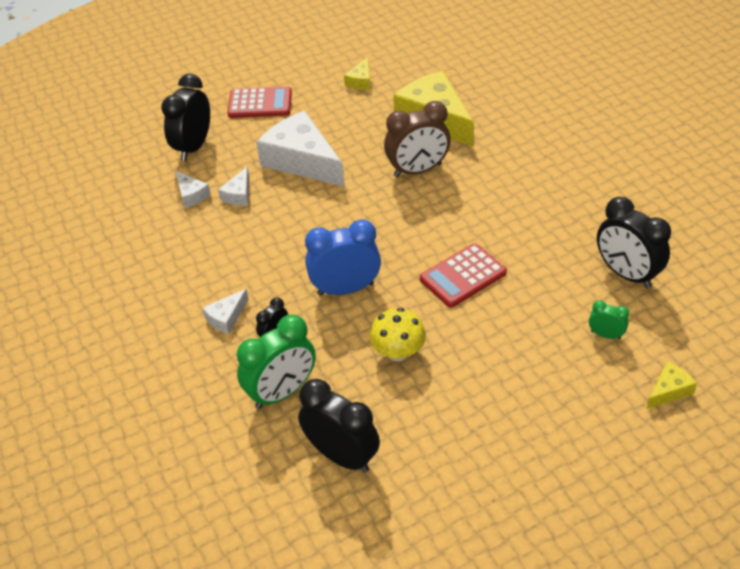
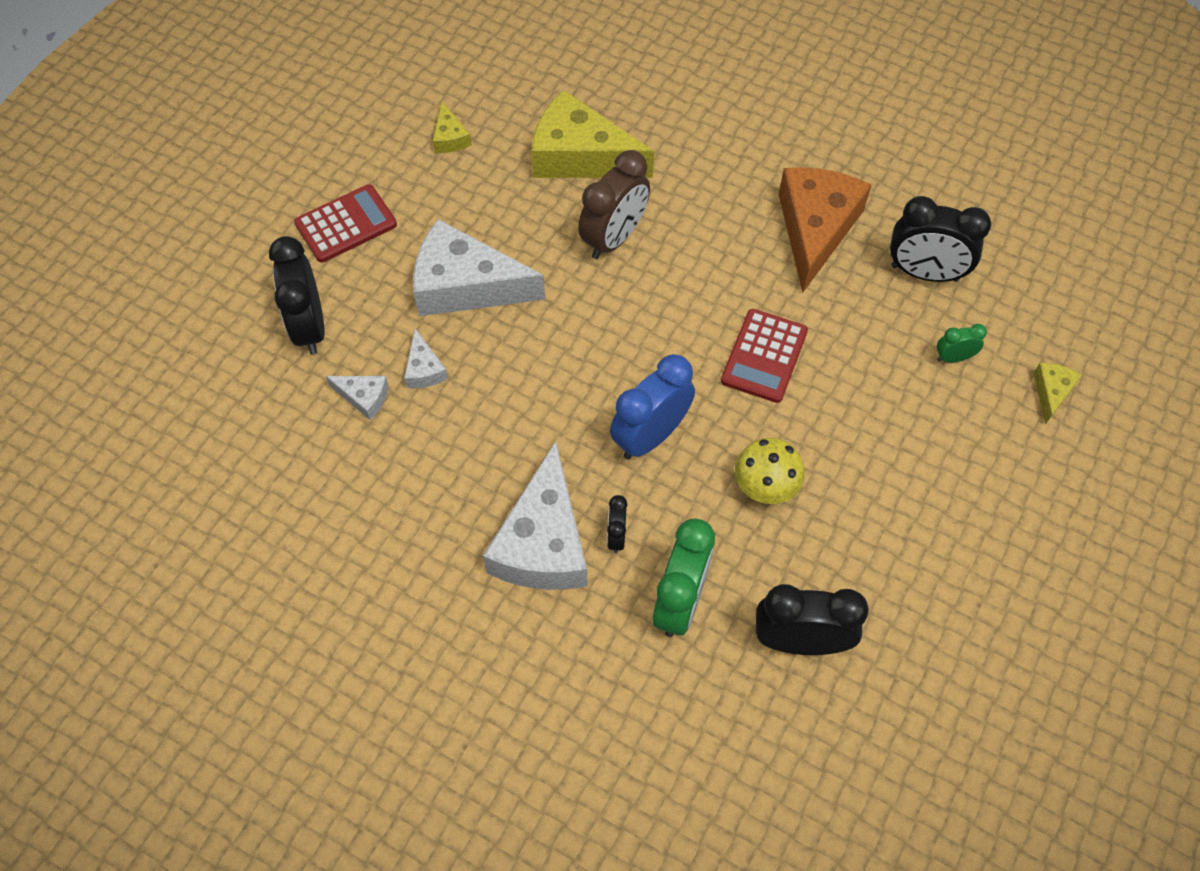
camera: 35 degrees left, 15 degrees up
(226, 317) = (543, 542): white cheese -> white cheese, size x2.23
(564, 216) = (815, 229): none -> orange cheese

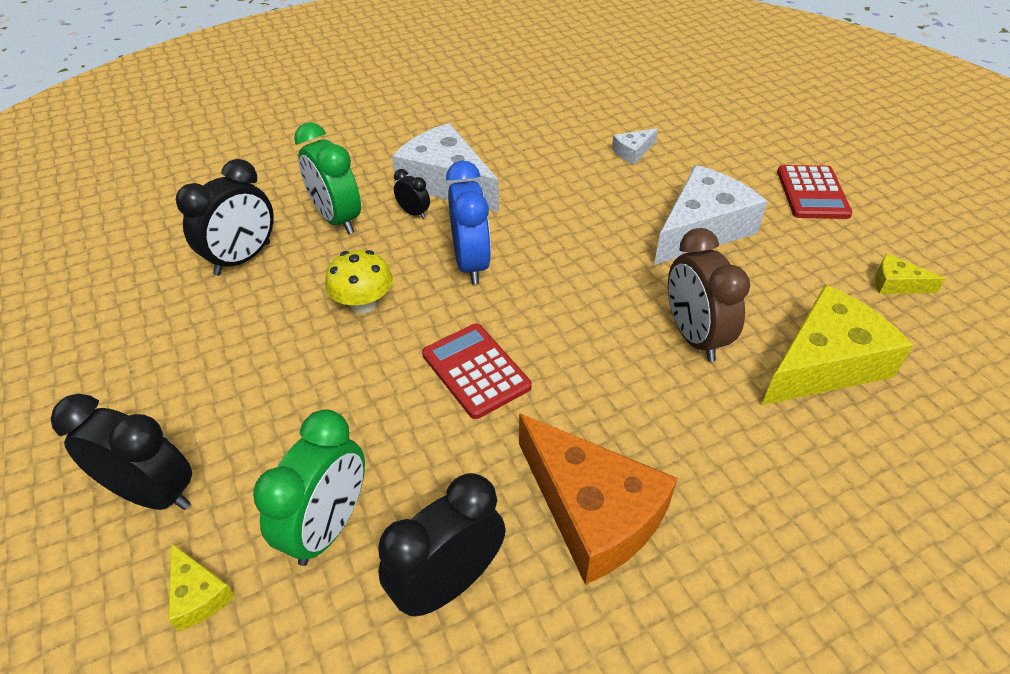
camera: 125 degrees right, 15 degrees down
(309, 327) = (715, 149): black clock -> black clock (154, 493)
(424, 369) = (634, 183): white cheese -> none
(953, 357) = (328, 527): green clock -> green clock, size x2.04

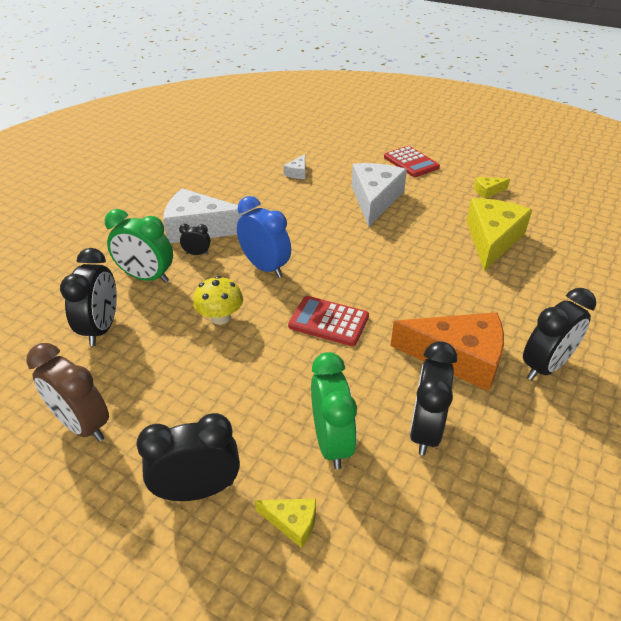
camera: 35 degrees left, 5 degrees down
(693, 337) = (423, 253): brown clock -> brown clock (82, 425)
(708, 601) = (545, 367): none -> black clock

